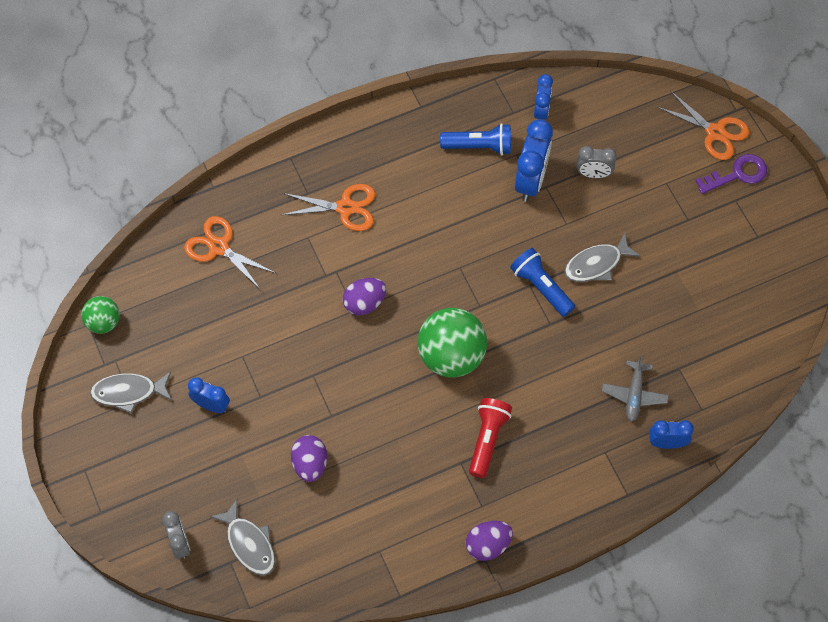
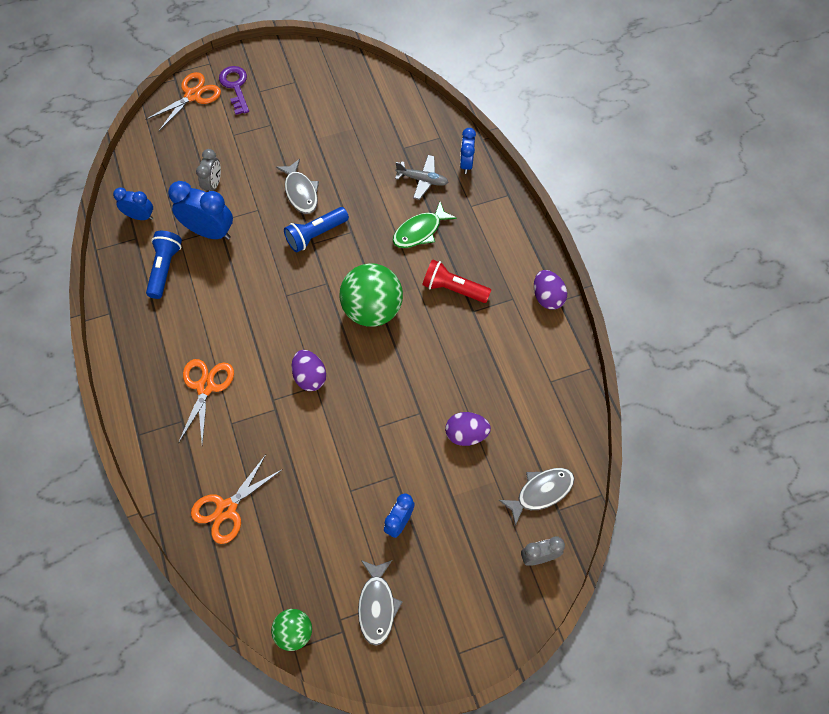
camera: 85 degrees left, 0 degrees up
(560, 397) = (420, 231): none -> green fish

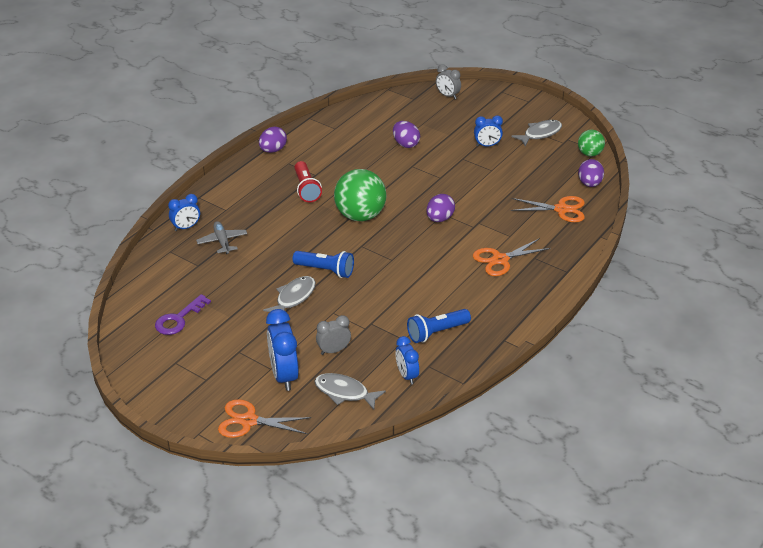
camera: 125 degrees left, 25 degrees down
(209, 232) = (380, 327): blue clock -> blue clock (284, 375)
(235, 86) = (213, 398): purple key -> purple key (178, 319)
(242, 579) = (589, 184): none -> purple egg
(420, 231) = (272, 223): green fish -> none
(541, 492) = (410, 107): grey fish -> grey fish (344, 392)

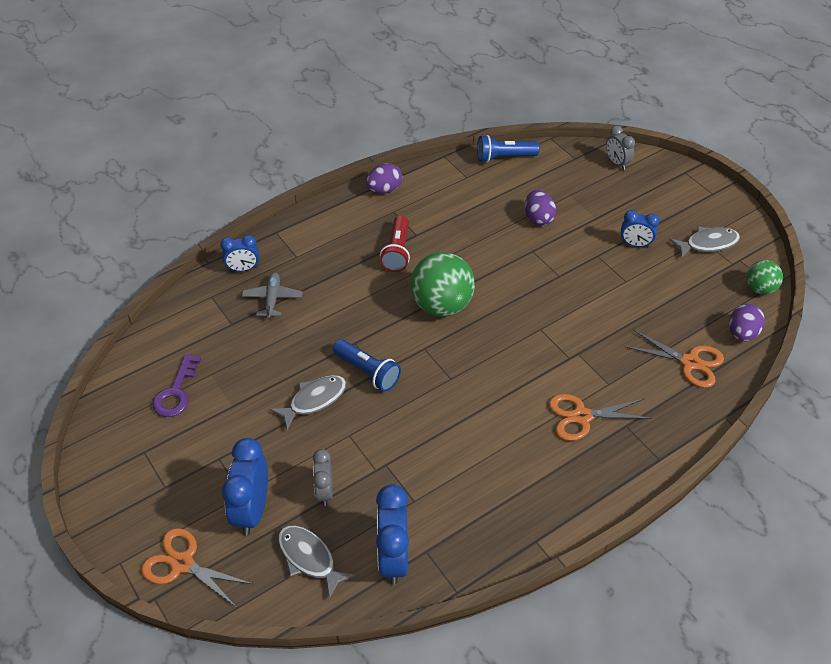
camera: 20 degrees right, 10 degrees up
(178, 319) = (176, 392): purple key -> purple key turned 45 degrees counterclockwise
(333, 350) = (324, 491): grey clock -> grey clock turned 90 degrees counterclockwise
(407, 375) = (393, 557): blue clock -> blue clock, size x1.67
(436, 332) = (457, 503): blue flashlight -> blue flashlight (504, 157)
(439, 219) = (533, 335): purple egg -> none

